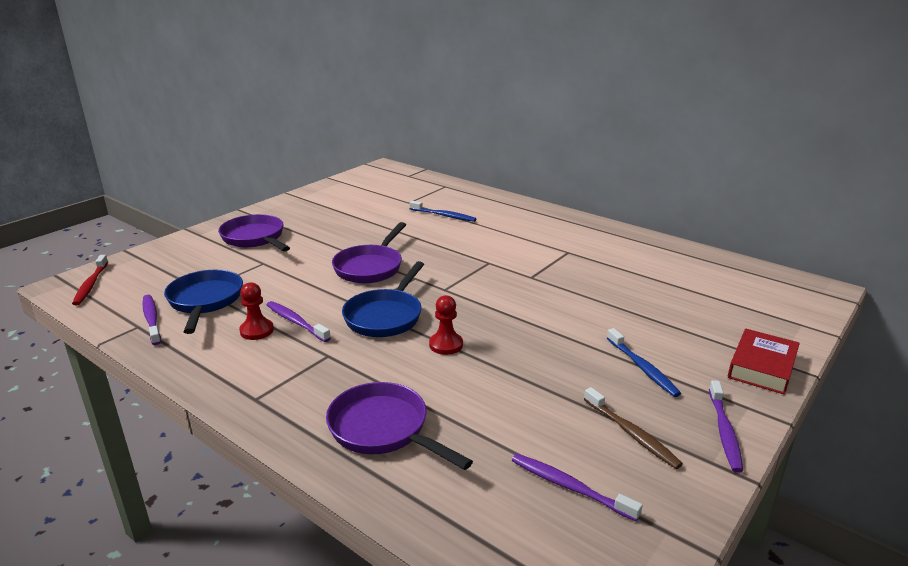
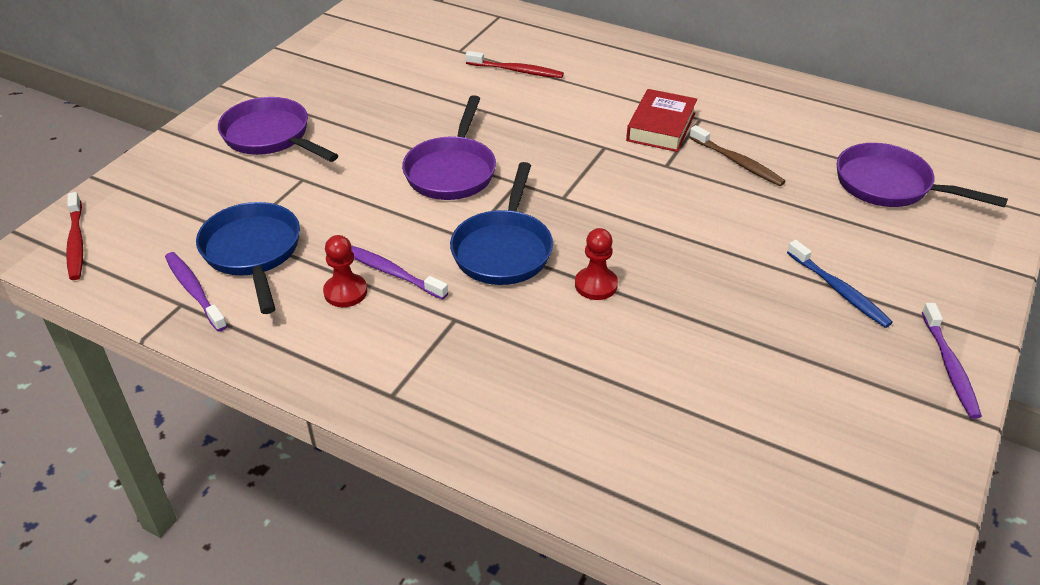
camera: 10 degrees left, 15 degrees up
(383, 429) = (566, 417): purple pan -> purple pan (889, 185)
(444, 215) = (516, 71): blue toothbrush -> red toothbrush
(569, 487) = (802, 463): purple toothbrush -> none
(631, 434) = (850, 384): brown toothbrush -> brown toothbrush (737, 162)
(762, 367) = (972, 272): red book -> red book (661, 127)

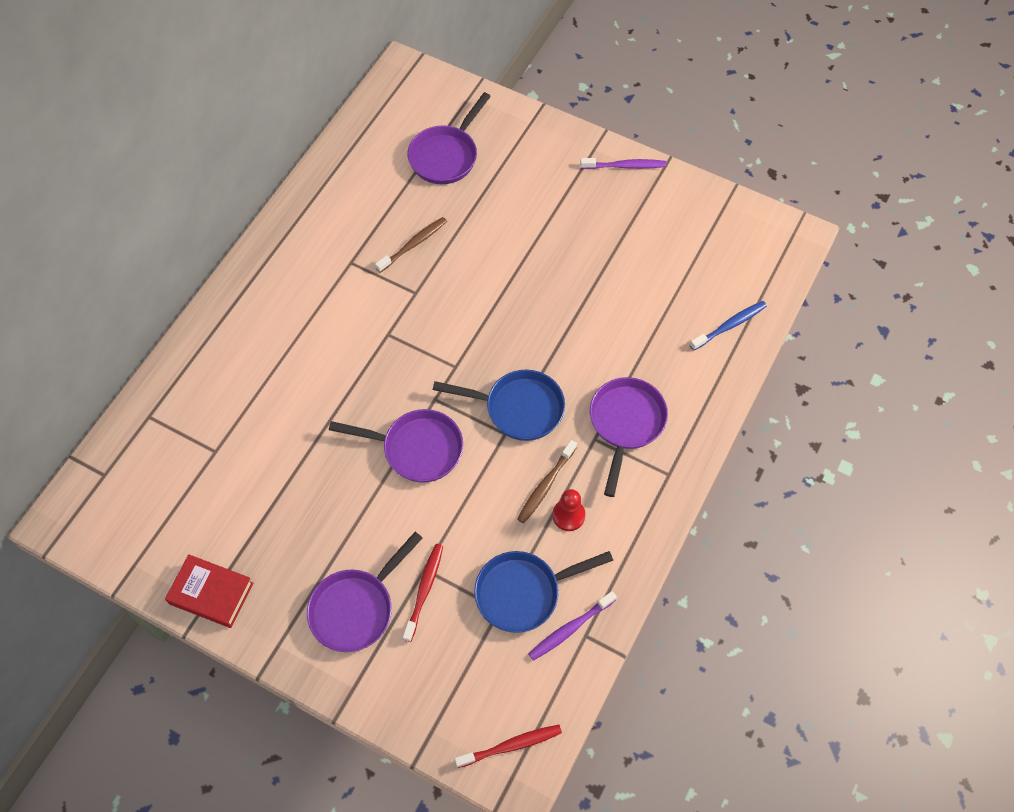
camera: 90 degrees left, 20 degrees up
(391, 272) = (545, 485): purple toothbrush -> brown toothbrush
(477, 352) = (626, 423): none -> purple pan
(516, 71) = (259, 400): red toothbrush -> red toothbrush (424, 590)
(596, 285) = (557, 349): red pawn -> none
(661, 127) = (361, 291): red book -> red book (211, 593)
(839, 290) = (559, 208): blue toothbrush -> blue toothbrush (730, 325)

